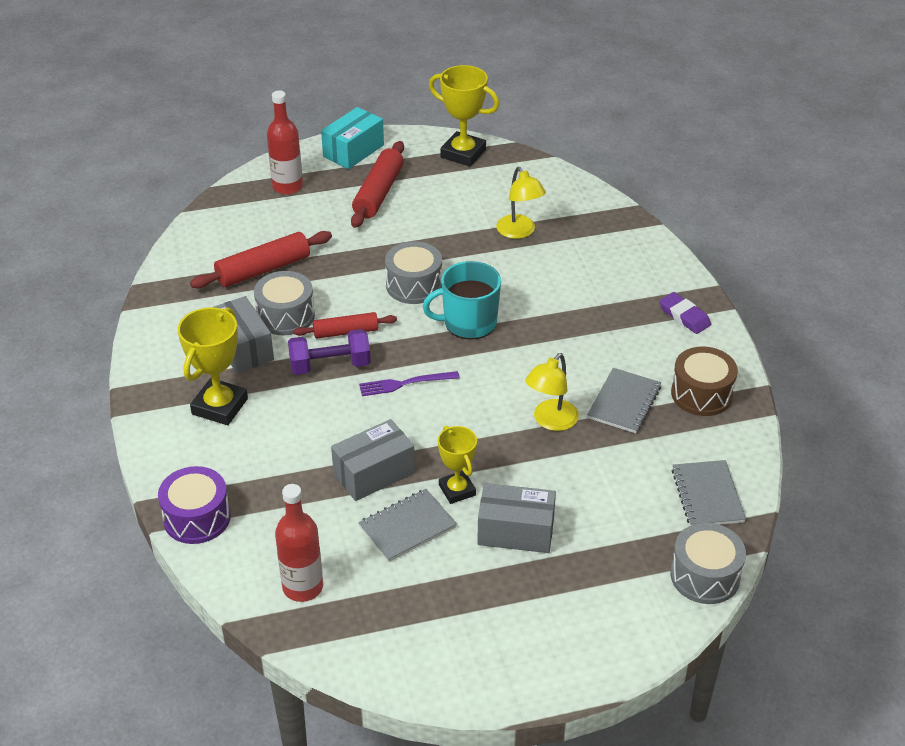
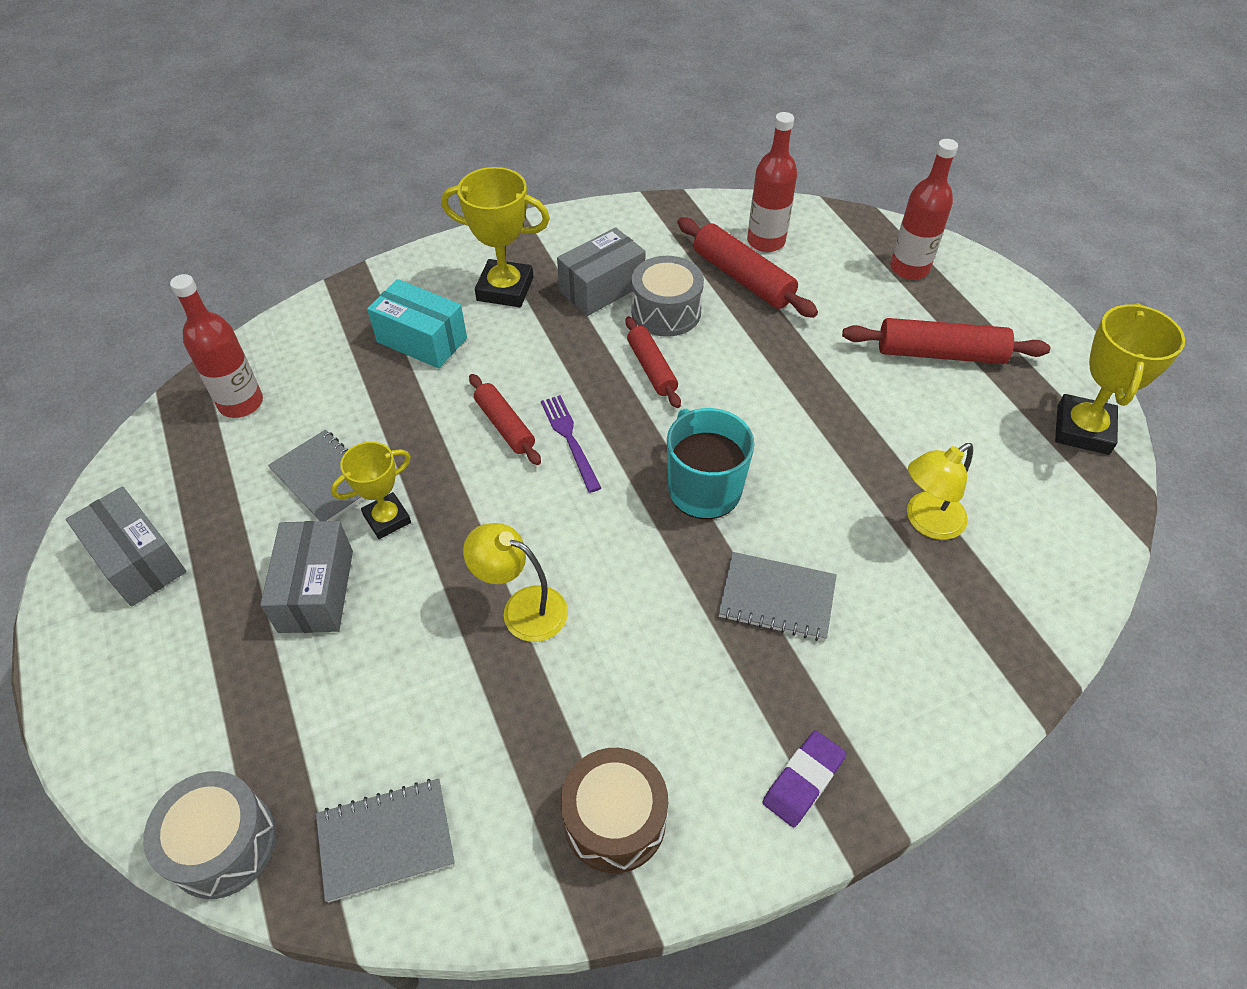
camera: 80 degrees right, 10 degrees up
(197, 518) = (341, 305): purple drum -> none
(225, 250) = (766, 241): none -> red bottle
(330, 366) = (588, 365): purple dumbbell -> none
(353, 151) = (1018, 314): turquoise box -> turquoise box (422, 340)
(374, 473) = (411, 434): grey box -> grey box (138, 560)
(380, 418) = (505, 425): none -> red rolling pin
(414, 285) = (761, 419): grey drum -> none
(624, 402) = (576, 702): grey notebook -> grey notebook (777, 598)

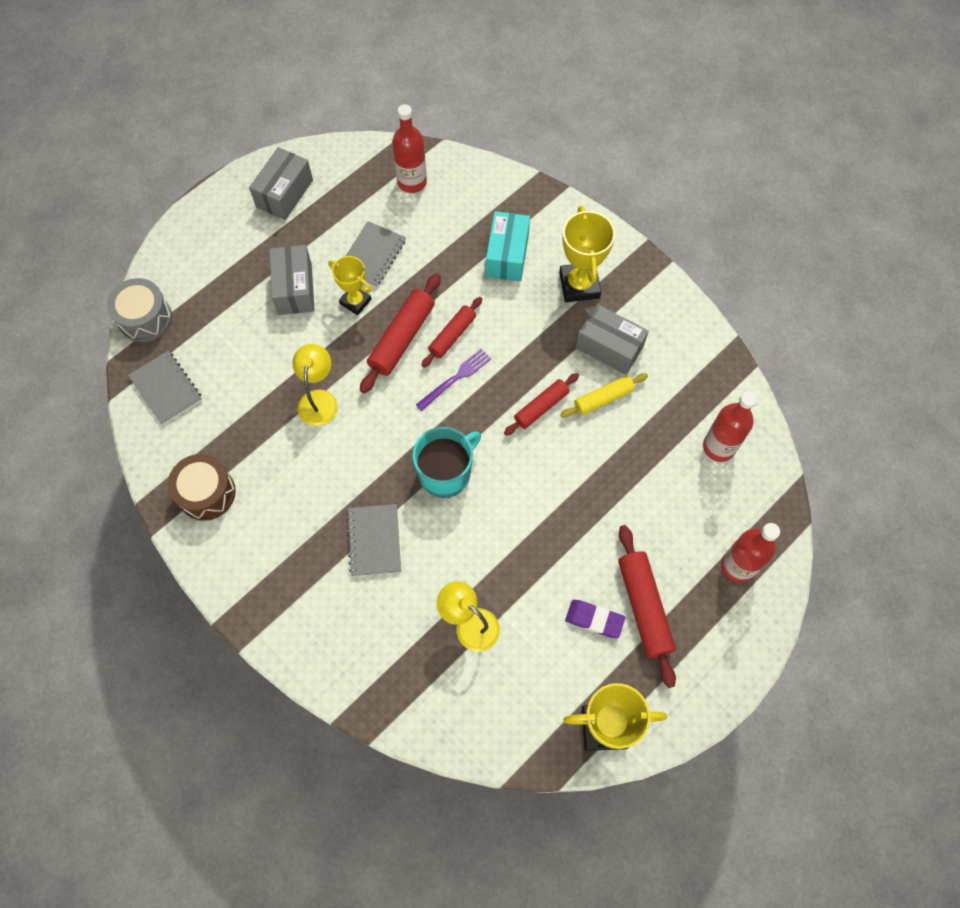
camera: 70 degrees right, 15 degrees up
(316, 591) = (295, 288): grey box -> grey box turned 75 degrees counterclockwise
(666, 312) = (603, 398): grey drum -> yellow rolling pin
(742, 278) = (665, 441): red rolling pin -> red rolling pin (402, 338)
(803, 780) = (256, 585): purple eraser -> purple eraser (594, 619)

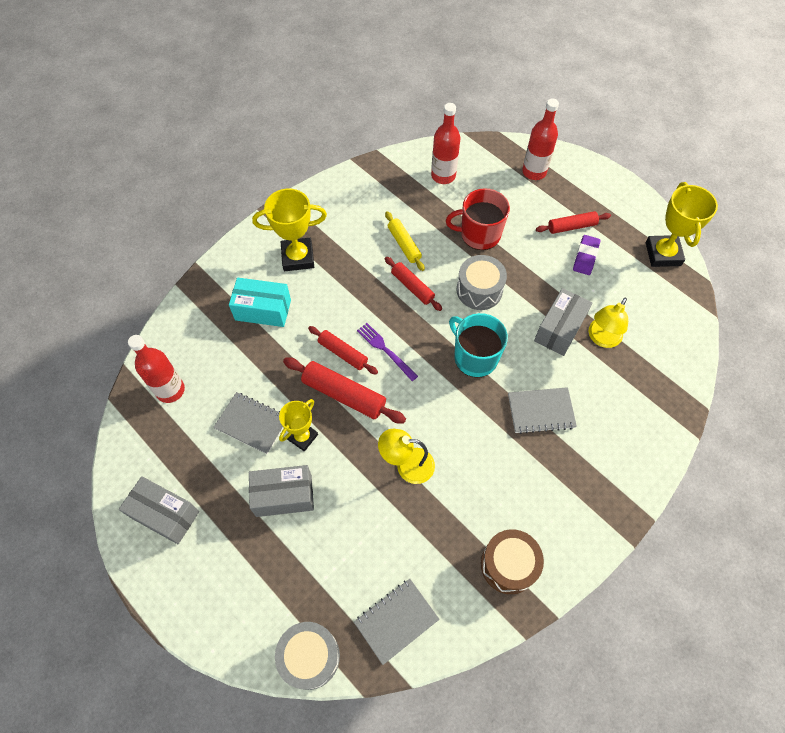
camera: 90 degrees left, 5 degrees down
(538, 483) = (479, 290): none -> grey drum
(609, 347) = (358, 239): grey box -> grey box (559, 329)
(624, 487) = (479, 234): none -> red mug
(644, 607) = (571, 226): red rolling pin -> red rolling pin, size x0.64

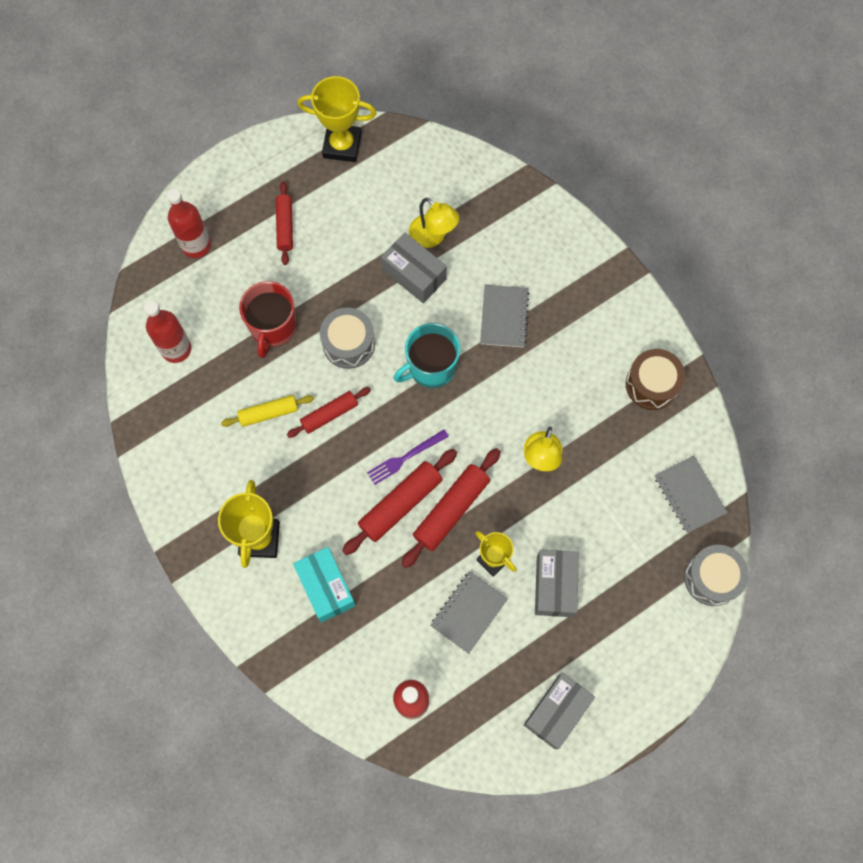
camera: 80 degrees left, 10 degrees up
(263, 310) = (326, 587): turquoise box -> turquoise box turned 45 degrees counterclockwise
(343, 353) = (400, 504): red rolling pin -> red rolling pin, size x1.55
(585, 257) = (328, 223): purple eraser -> none

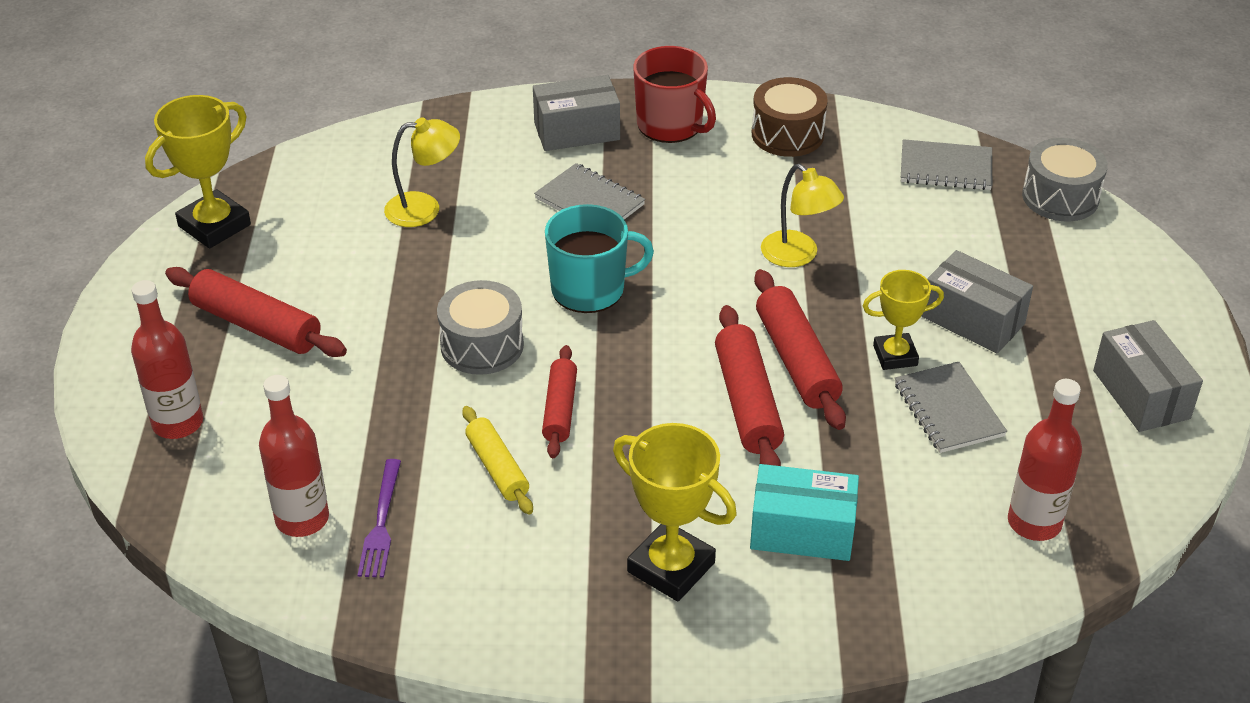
camera: 55 degrees left, 30 degrees down
(268, 413) = (497, 468): yellow rolling pin -> yellow rolling pin turned 45 degrees counterclockwise
(273, 327) = (381, 404): red mug -> red mug (671, 125)
(285, 226) = (256, 325): red rolling pin -> red rolling pin, size x1.55
(405, 457) = (688, 368): purple fork -> purple fork (381, 523)
(414, 274) = (454, 246): grey box -> grey box (576, 131)
(431, 367) = (590, 289): turquoise mug -> turquoise mug turned 105 degrees counterclockwise

